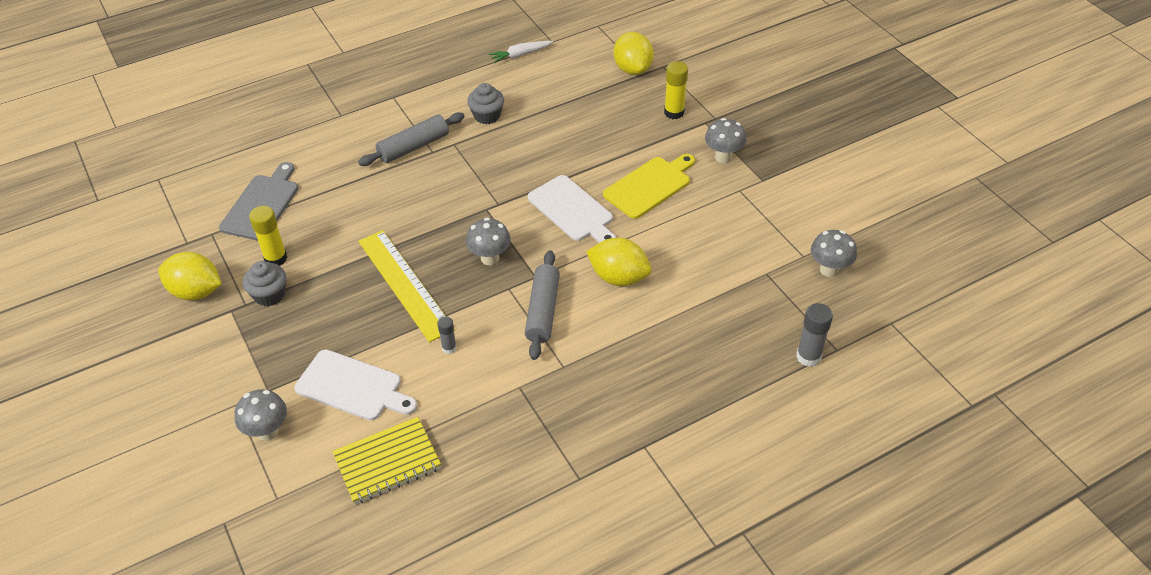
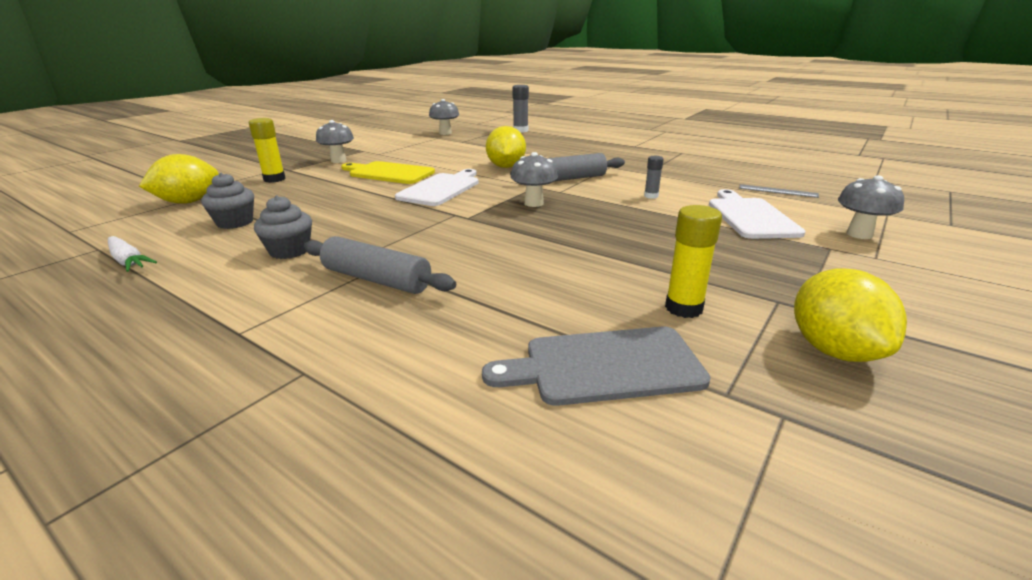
camera: 115 degrees left, 20 degrees down
(269, 295) = (738, 290): grey cupcake -> grey cupcake (235, 222)
(387, 462) = (777, 191): yellow notebook -> grey ruler
(405, 284) = (611, 226): yellow ruler -> none

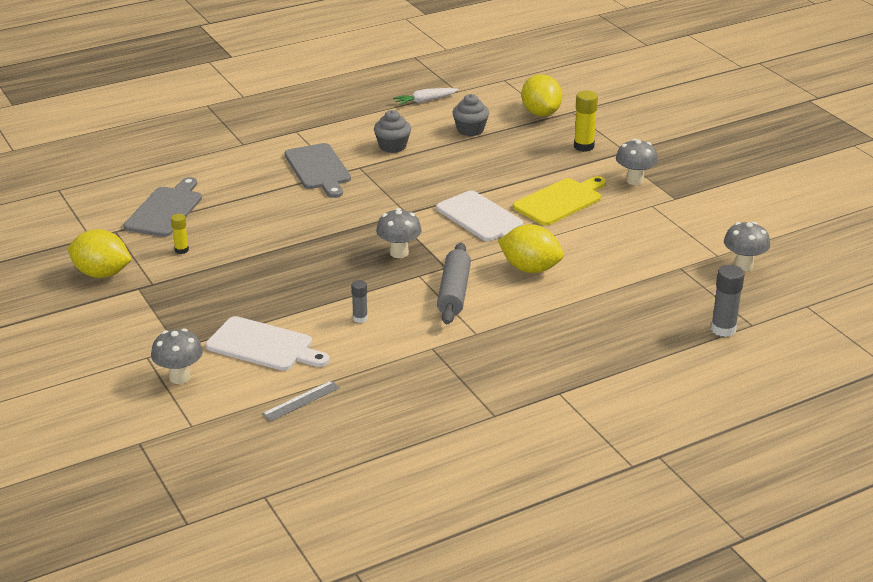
camera: 115 degrees right, 5 degrees up
(376, 279) = (318, 169): grey rolling pin -> grey cutting board
(683, 308) = (181, 250): yellow glue stick -> yellow glue stick, size x0.60

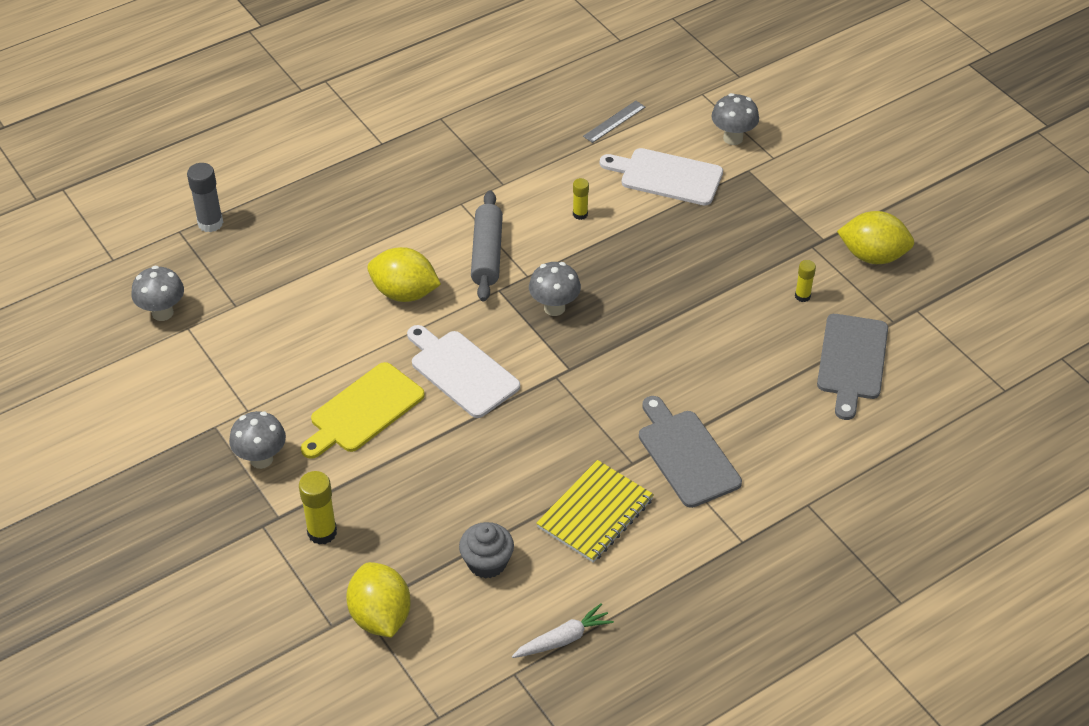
camera: 175 degrees right, 15 degrees up
(360, 318) = (580, 214): grey glue stick -> yellow glue stick
(392, 146) = (595, 513): grey cupcake -> yellow notebook

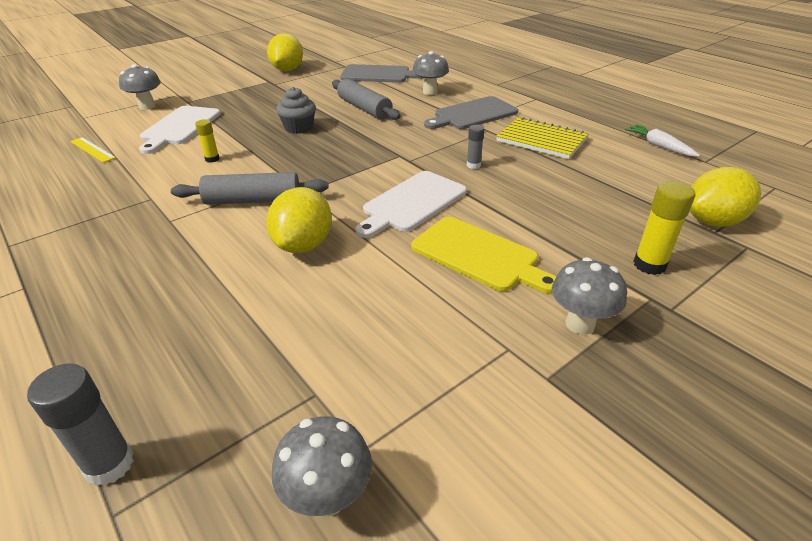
camera: 95 degrees left, 10 degrees down
(487, 562) = (617, 177): grey cupcake -> grey cupcake (298, 128)
(536, 433) = (473, 165): none -> grey glue stick
(554, 308) = (329, 164): grey mushroom -> grey mushroom (430, 92)
(614, 121) = (92, 149): grey ruler -> yellow ruler
(714, 341) = (364, 108): none -> grey rolling pin
(802, 296) = (321, 86): yellow glue stick -> none

